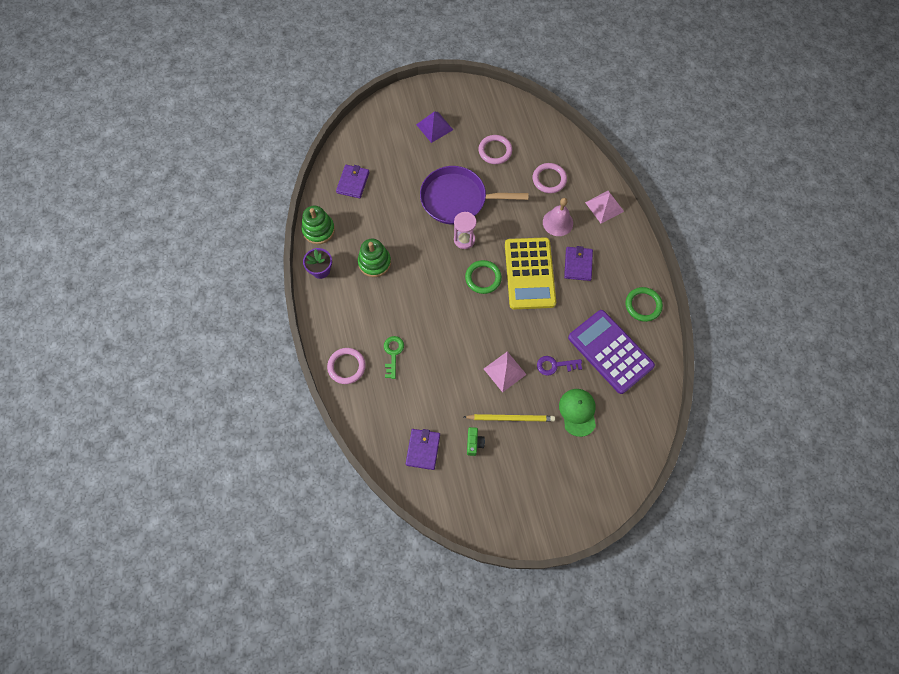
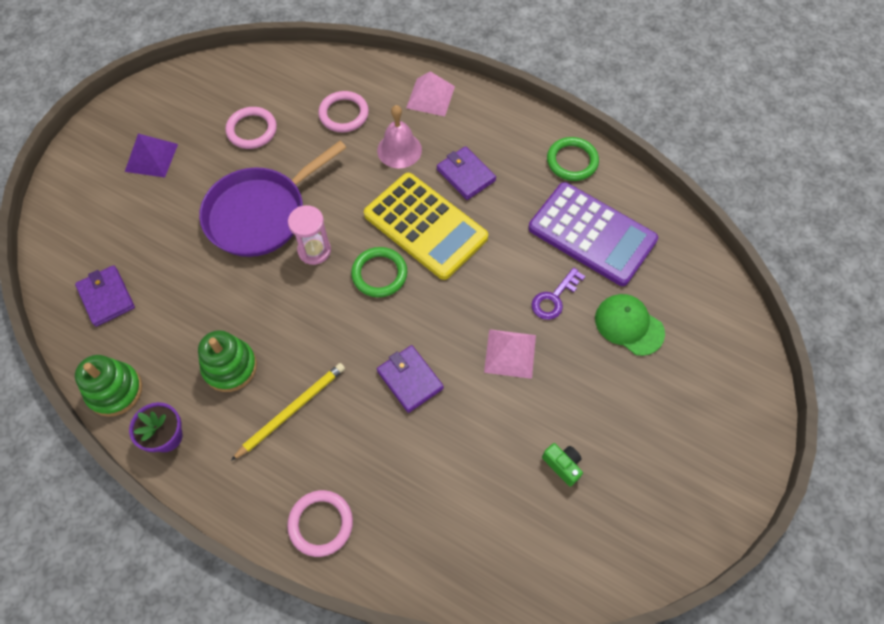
camera: 45 degrees left, 5 degrees down
(393, 354) = (363, 453): green key -> none
(423, 449) = (515, 531): purple wallet -> purple wallet (410, 380)
(511, 418) = (571, 398): yellow pencil -> yellow pencil (292, 410)
(610, 352) = (592, 234): purple calculator -> purple calculator turned 150 degrees counterclockwise

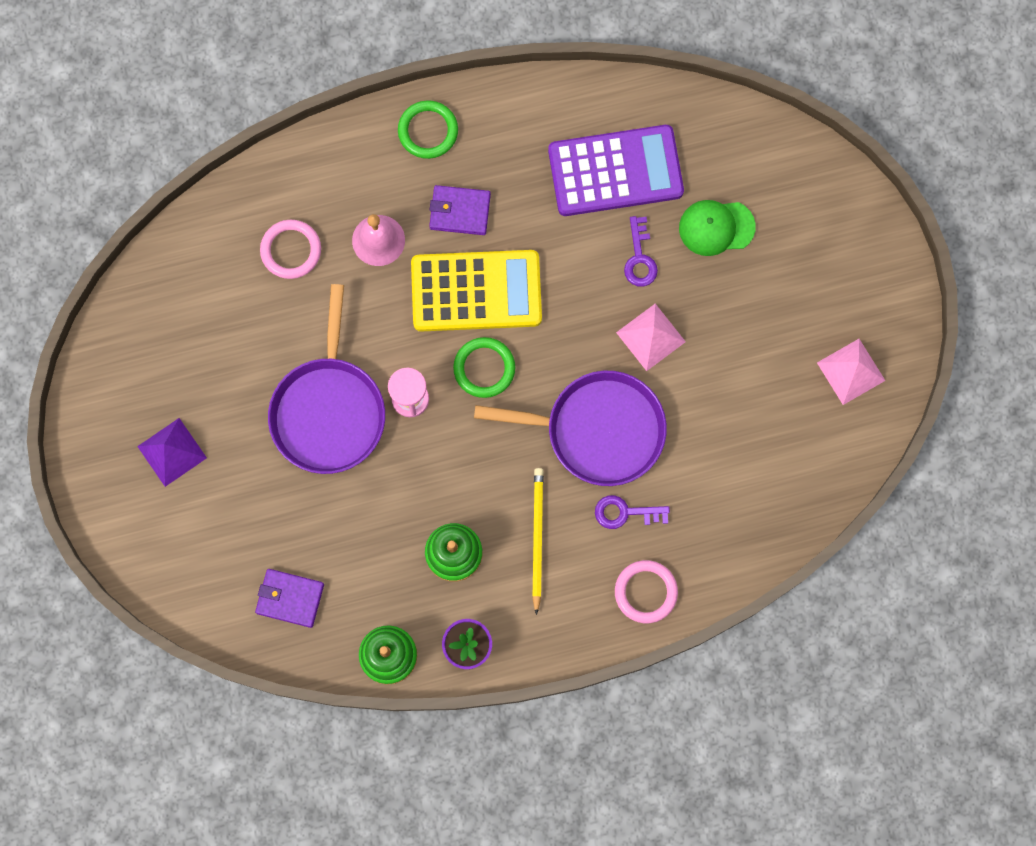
camera: 45 degrees left, 15 degrees up
(252, 130) = (228, 343): pink ring -> none
(367, 453) = (625, 513): none -> purple key
(410, 380) = (598, 430): purple wallet -> purple pan
(430, 97) = (348, 160): pink pyramid -> pink pyramid (850, 371)
(562, 465) = (769, 387): green camera -> none
(572, 161) = (534, 113): green ring -> green ring (428, 131)

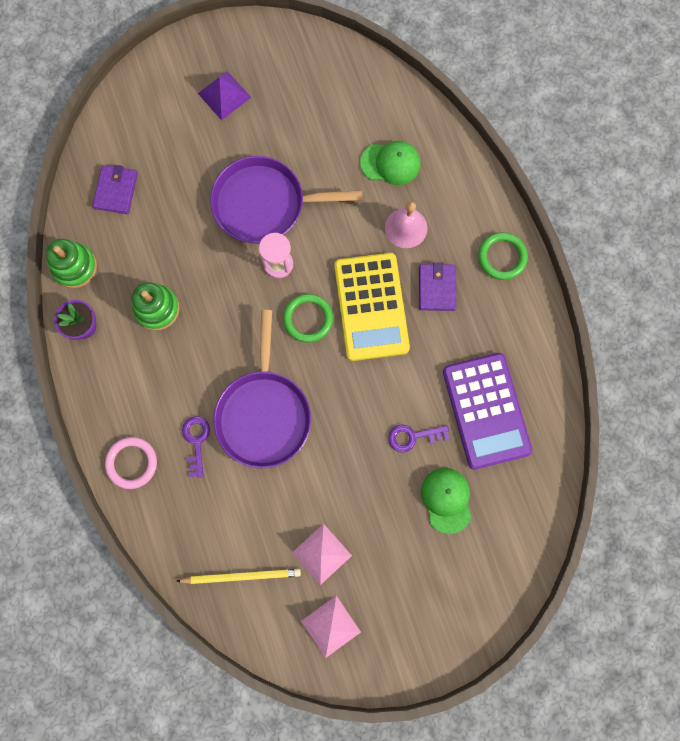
camera: 85 degrees right, 0 degrees up
(291, 250) = (390, 163): pink ring -> green cap
(537, 538) = (172, 372): yellow pencil -> yellow pencil (241, 576)
(650, 337) = (346, 451): pink pyramid -> pink pyramid (322, 554)

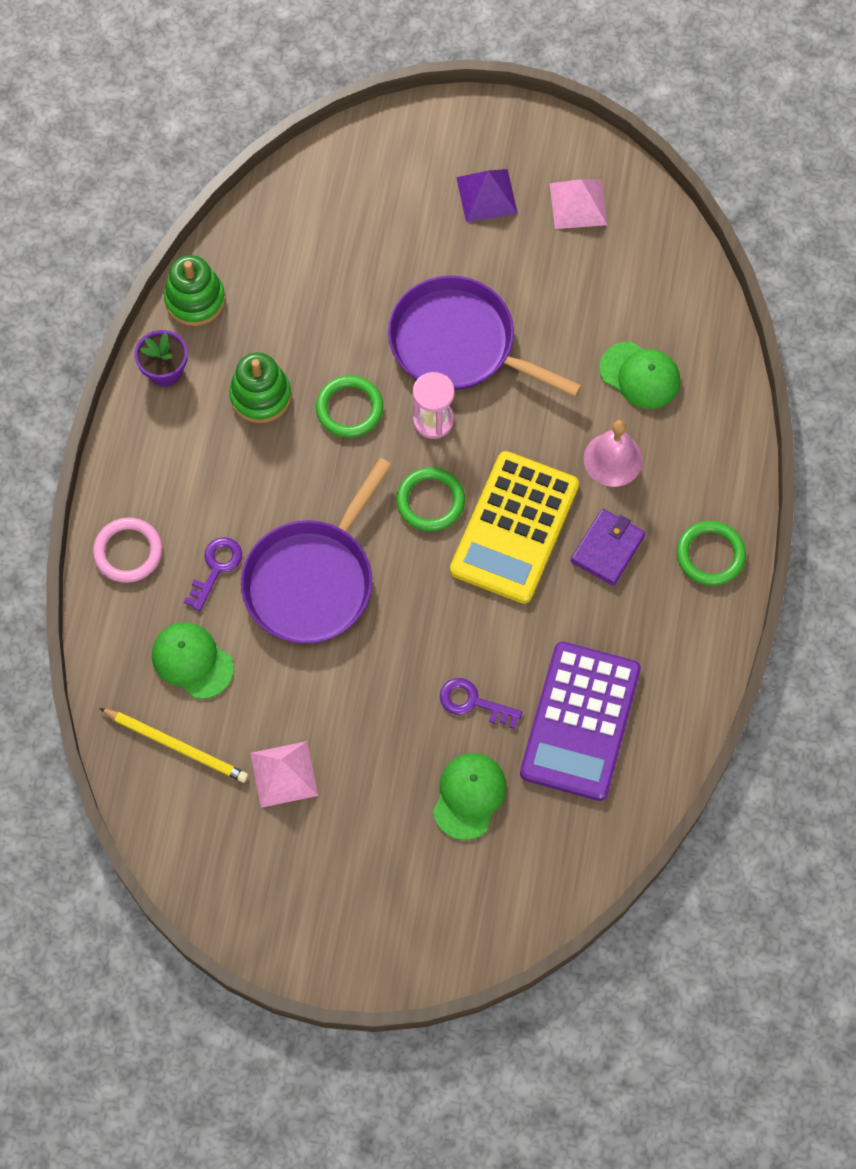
camera: 30 degrees right, 10 degrees down
(116, 191) = (294, 239): purple wallet -> none
(218, 513) = (192, 661): none -> green cap
(220, 285) = (349, 409): none -> green ring
(330, 626) = (245, 860): pink pyramid -> pink pyramid (578, 204)

